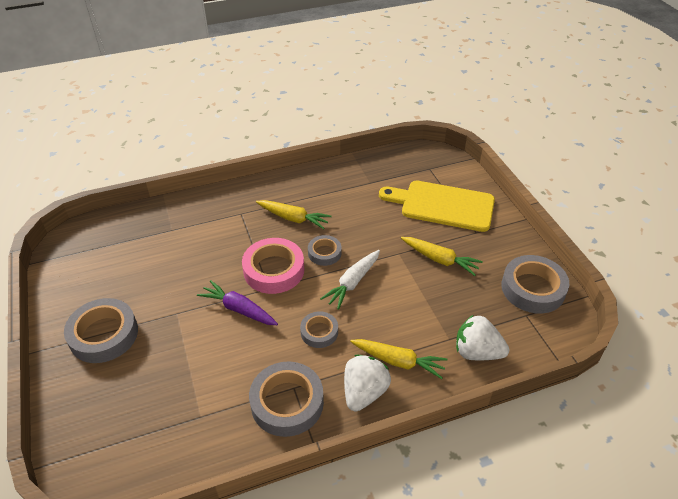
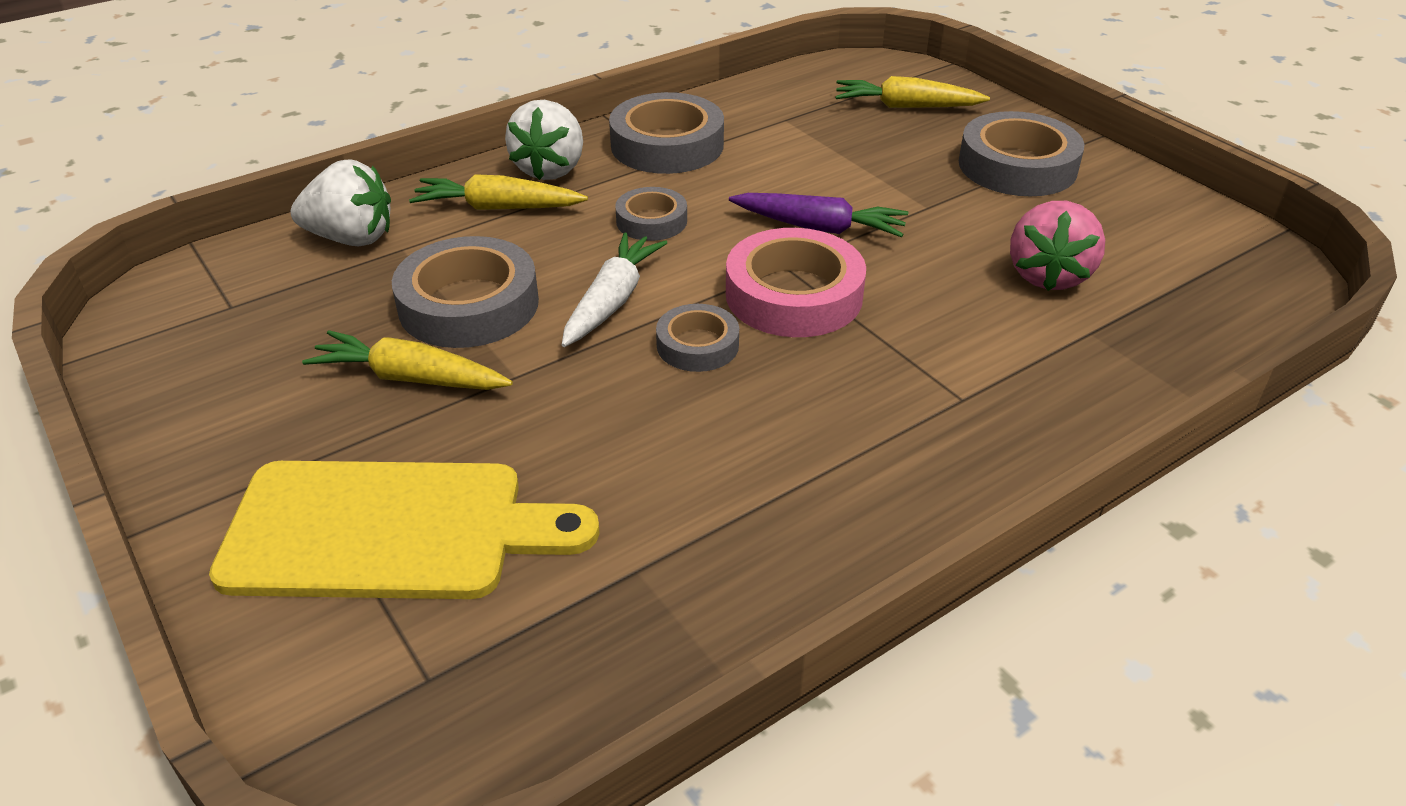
camera: 165 degrees right, 5 degrees down
(161, 259) = (1048, 276): none -> pink strawberry
(293, 218) = (816, 410): yellow carrot -> yellow carrot (905, 107)
(532, 288) = (193, 355): grey tape -> grey tape (469, 304)

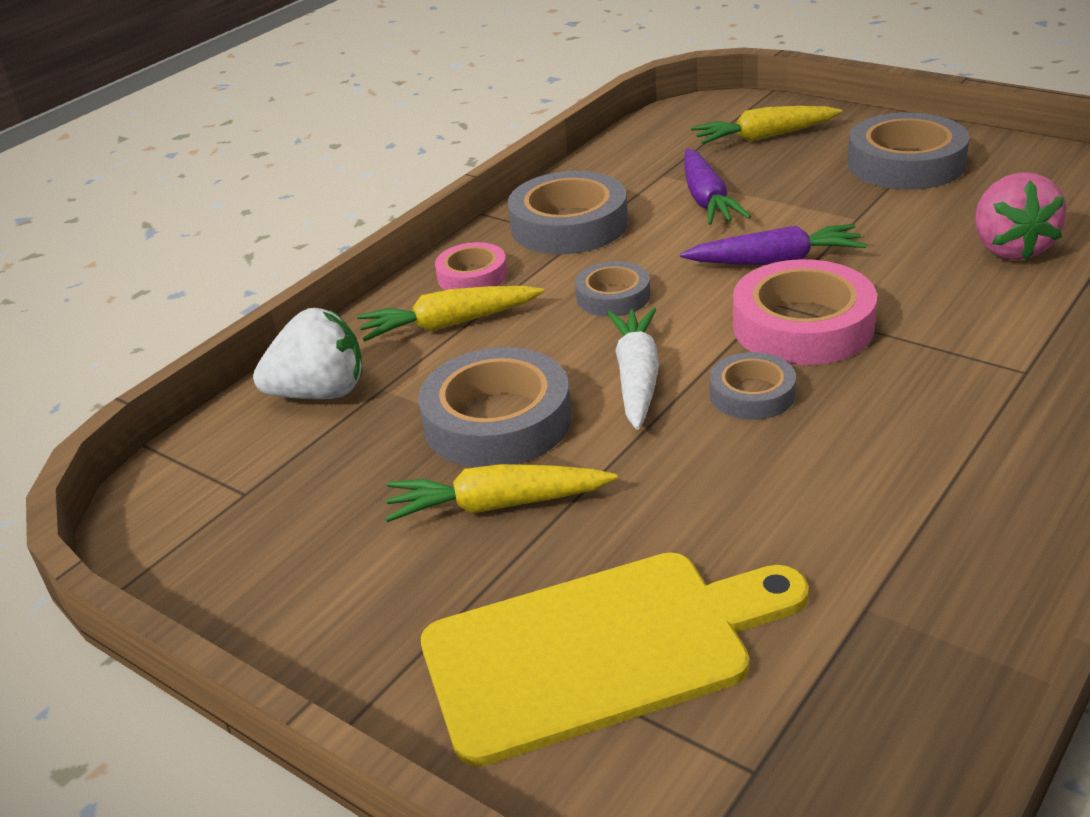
camera: 15 degrees left, 5 degrees down
(550, 169) = (472, 275): white strawberry -> pink tape
(805, 154) = (707, 200): none -> purple carrot

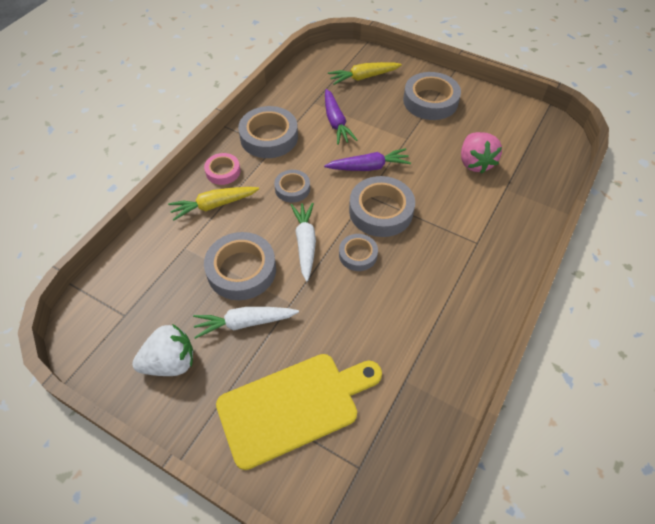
camera: 10 degrees left, 20 degrees up
(320, 393) = (154, 250): white strawberry -> white strawberry (170, 362)
(497, 505) = (244, 323): yellow carrot -> white carrot
(803, 325) = (381, 211): pink tape -> grey tape

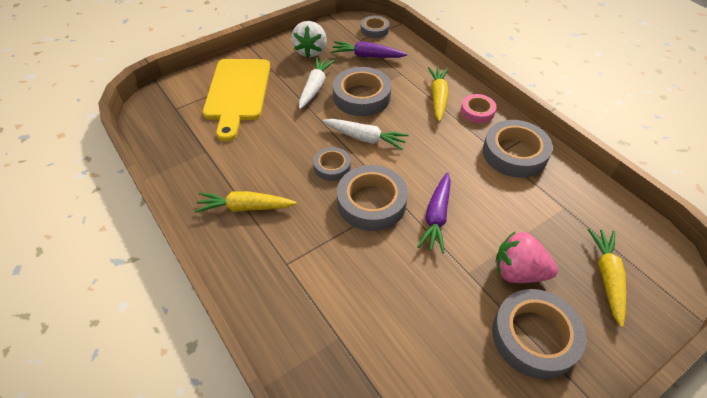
camera: 115 degrees right, 5 degrees down
(292, 189) = (434, 149): grey tape -> grey tape (374, 30)
(336, 122) = (521, 215): purple carrot -> purple carrot (367, 56)
(448, 300) = (245, 207): none -> yellow carrot
(475, 163) = (395, 327): pink strawberry -> pink strawberry (518, 272)

